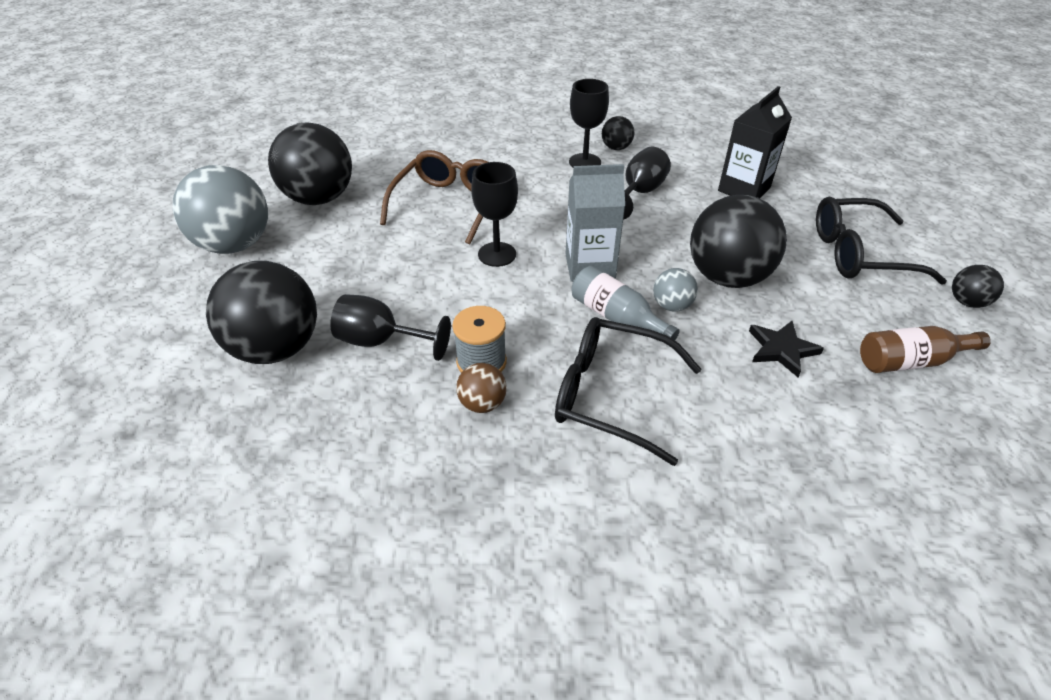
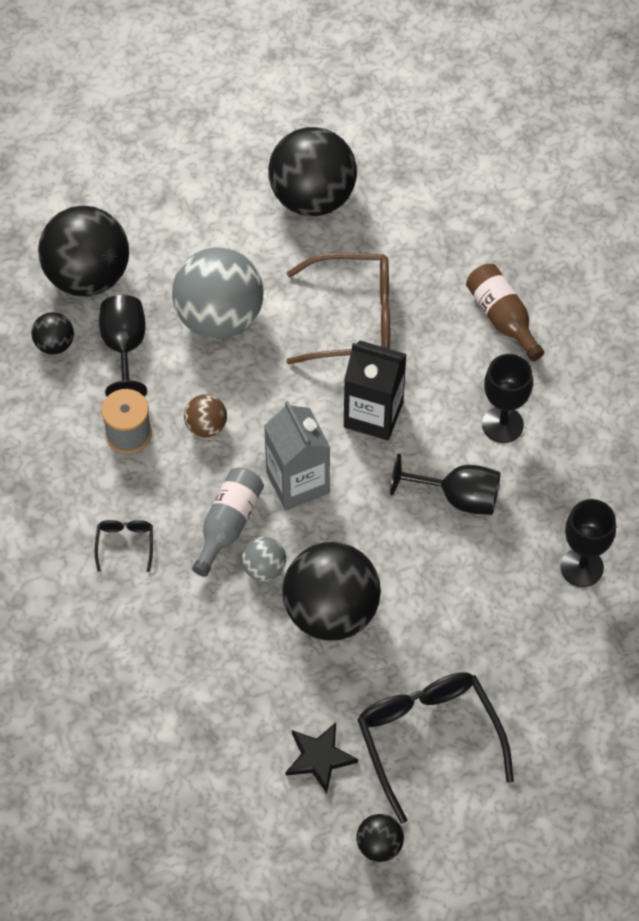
camera: 70 degrees right, 15 degrees up
(235, 245) = (207, 168): grey ball -> grey ball (219, 318)
(482, 403) = (81, 451): brown ball -> brown ball (206, 426)
(497, 254) = (284, 394): black goblet -> black goblet (582, 567)
(611, 395) = (125, 544): black glasses -> black glasses, size x0.45
(616, 148) = (553, 450): black ball -> black ball (54, 344)
(744, 189) = (516, 607): black carton -> black carton (373, 414)
(781, 349) = (235, 673): black star -> black star (319, 758)
(910, 361) = (260, 787): brown bottle -> brown bottle (502, 318)

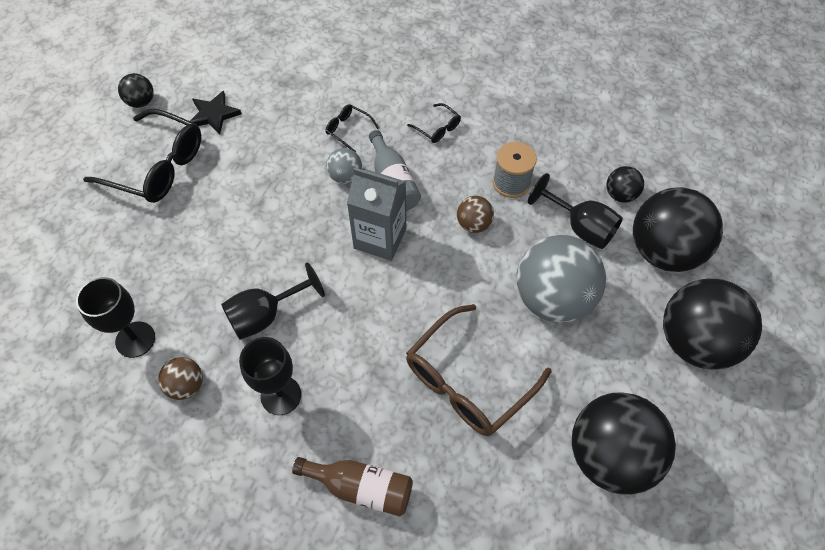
camera: 135 degrees right, 0 degrees up
(208, 618) = (348, 130): none -> black glasses
(331, 612) = (281, 185): black ball -> black ball (695, 342)
(373, 414) = (379, 322): black carton -> none
(569, 493) = (186, 385): none -> brown ball

